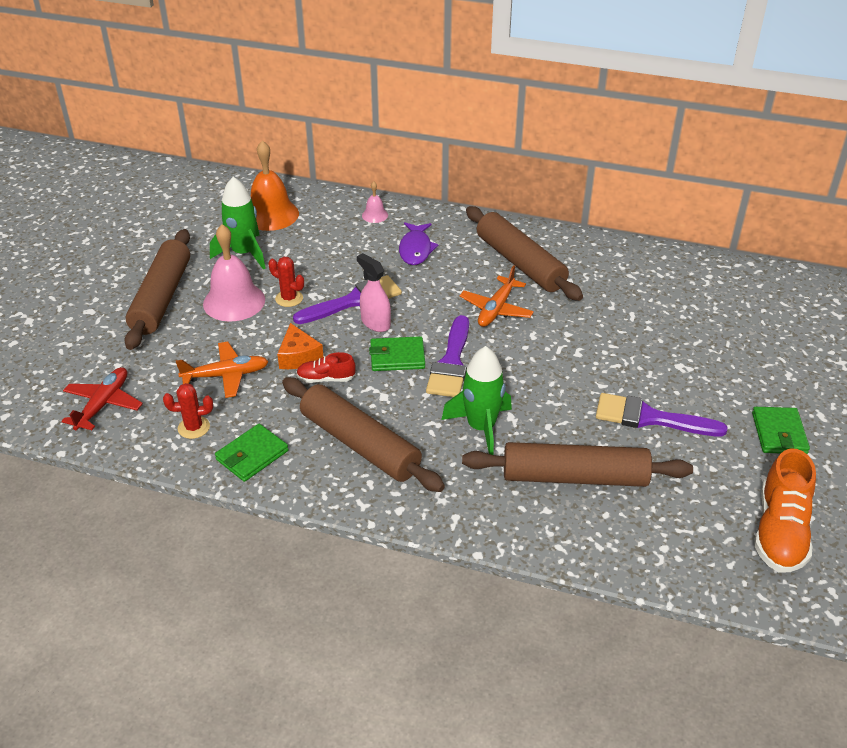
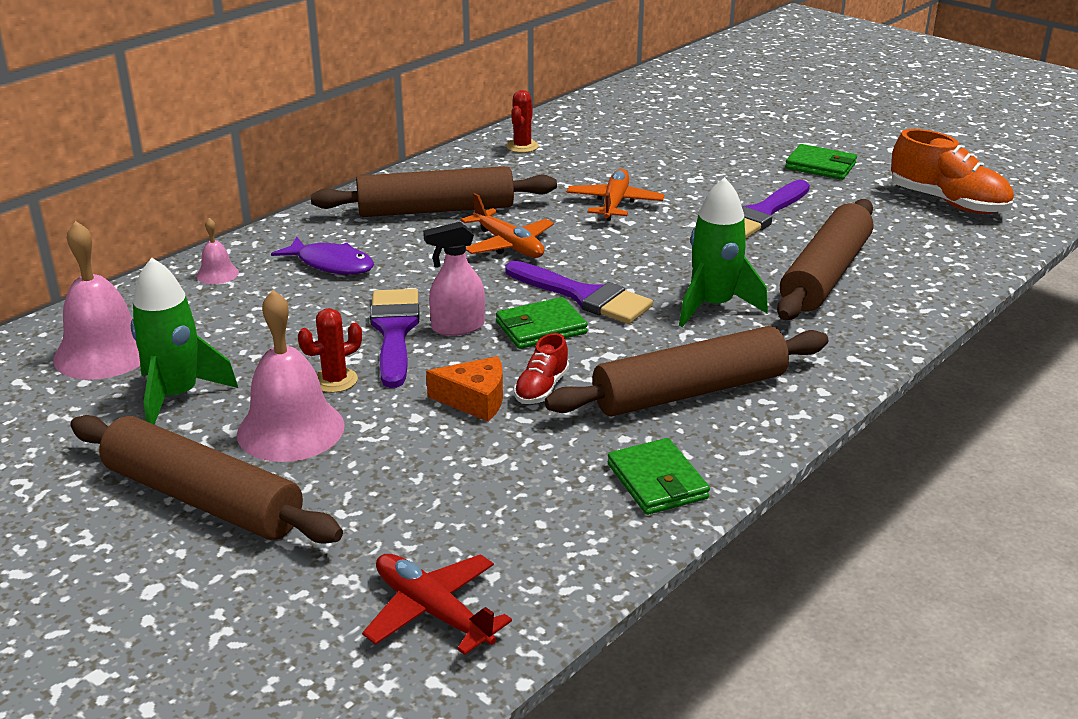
camera: 65 degrees left, 10 degrees down
(194, 427) = (561, 524): red cactus -> red cactus (522, 146)
(226, 375) = (464, 470): orange plane -> orange plane (614, 203)
(271, 214) = (104, 352): orange bell -> pink bell
(397, 357) = (541, 328): green wallet -> green wallet turned 45 degrees clockwise

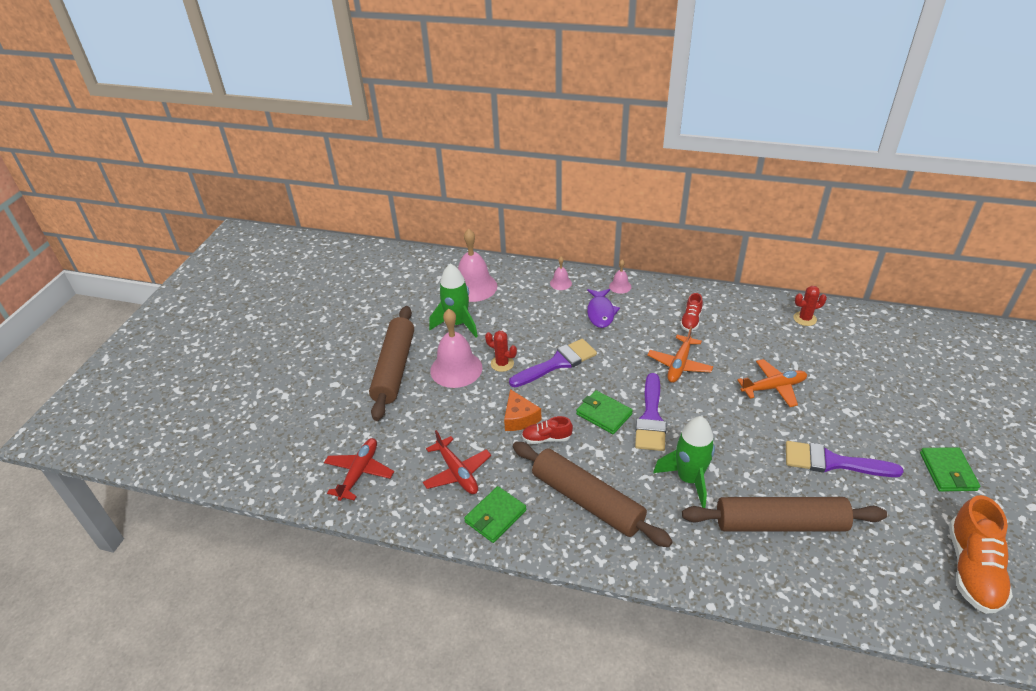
camera: 65 degrees right, 10 degrees up
(296, 232) = (620, 286): none -> pink bell
(436, 210) = (691, 321): brown rolling pin -> red shoe
(457, 327) = (579, 383): pink spray bottle -> none
(534, 494) = (457, 472): none -> red plane

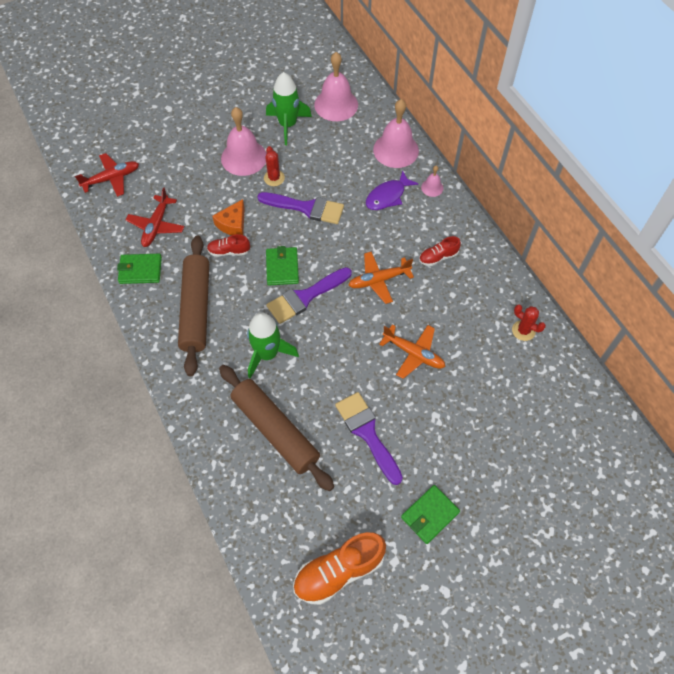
camera: 45 degrees right, 20 degrees up
(394, 368) = (211, 126): brown rolling pin -> none
(546, 438) = (229, 251): red shoe -> red shoe turned 45 degrees counterclockwise
(560, 283) = (396, 150): pink bell -> pink bell, size x2.11

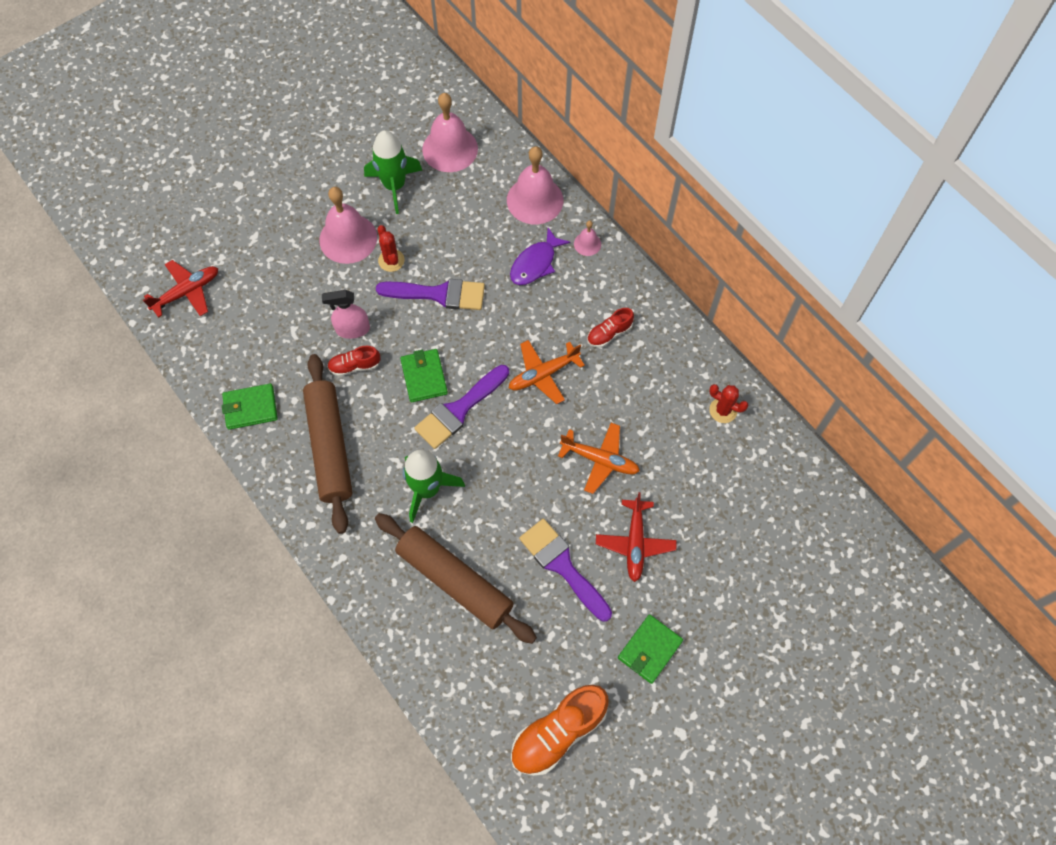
camera: 10 degrees left, 5 degrees up
(156, 226) = (257, 346): red plane -> red plane (635, 543)
(233, 224) = (352, 329): orange cheese -> pink spray bottle

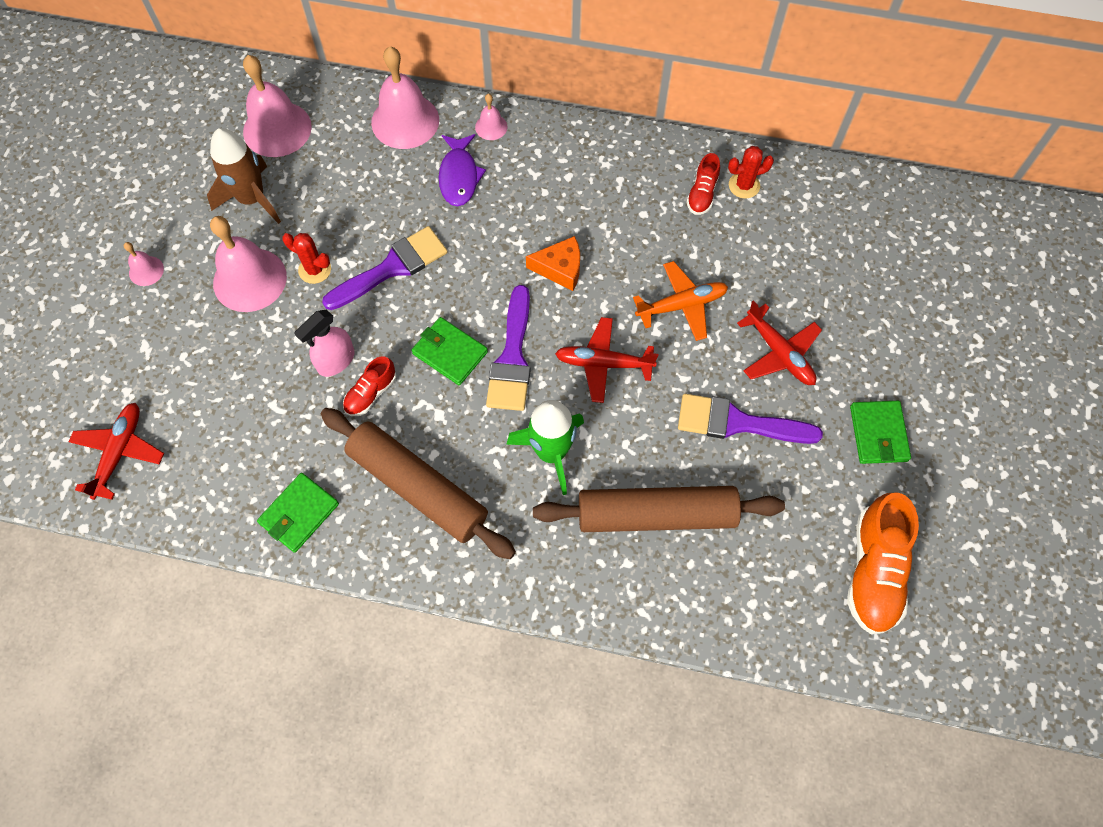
camera: 40 degrees left, 0 degrees up
(294, 188) = (146, 271): none -> pink bell
(394, 186) = (252, 199): green rocket -> brown rocket
(512, 458) = (603, 363): none -> red plane
(543, 374) = (560, 268): orange plane -> orange cheese
(609, 333) = (585, 190): red shoe -> red shoe (702, 194)

